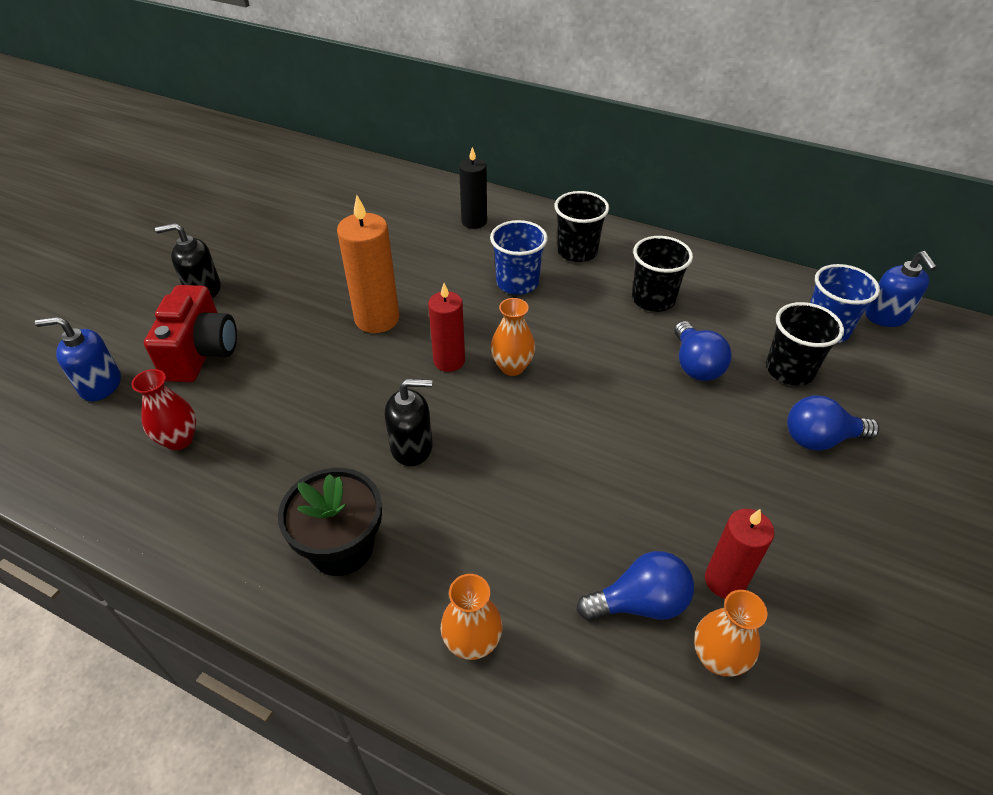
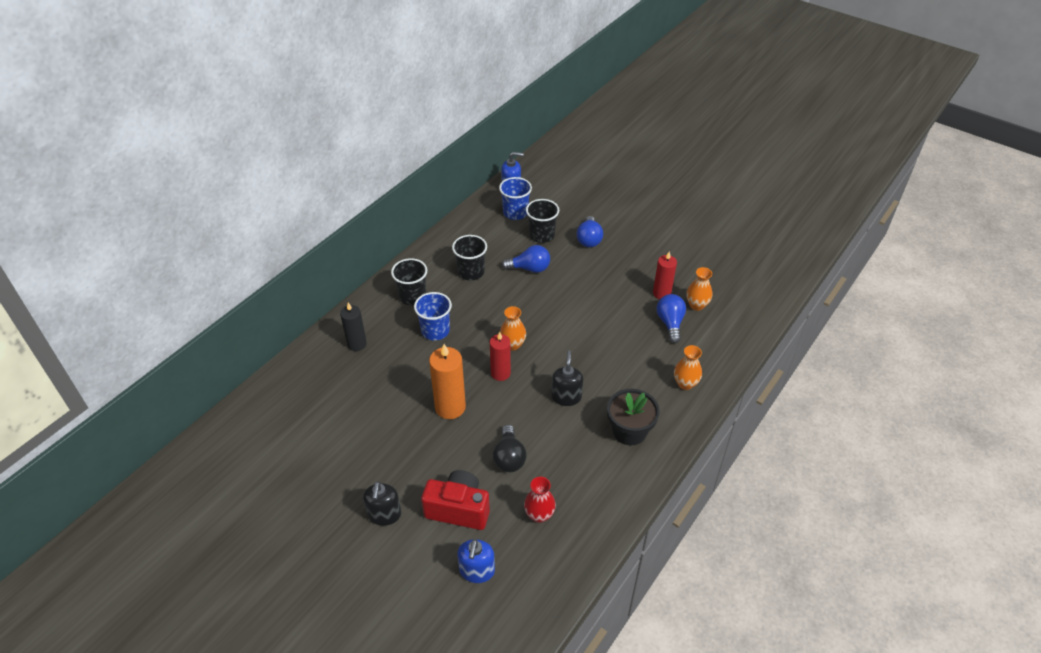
camera: 80 degrees left, 0 degrees up
(286, 392) = (509, 458): none -> black light bulb

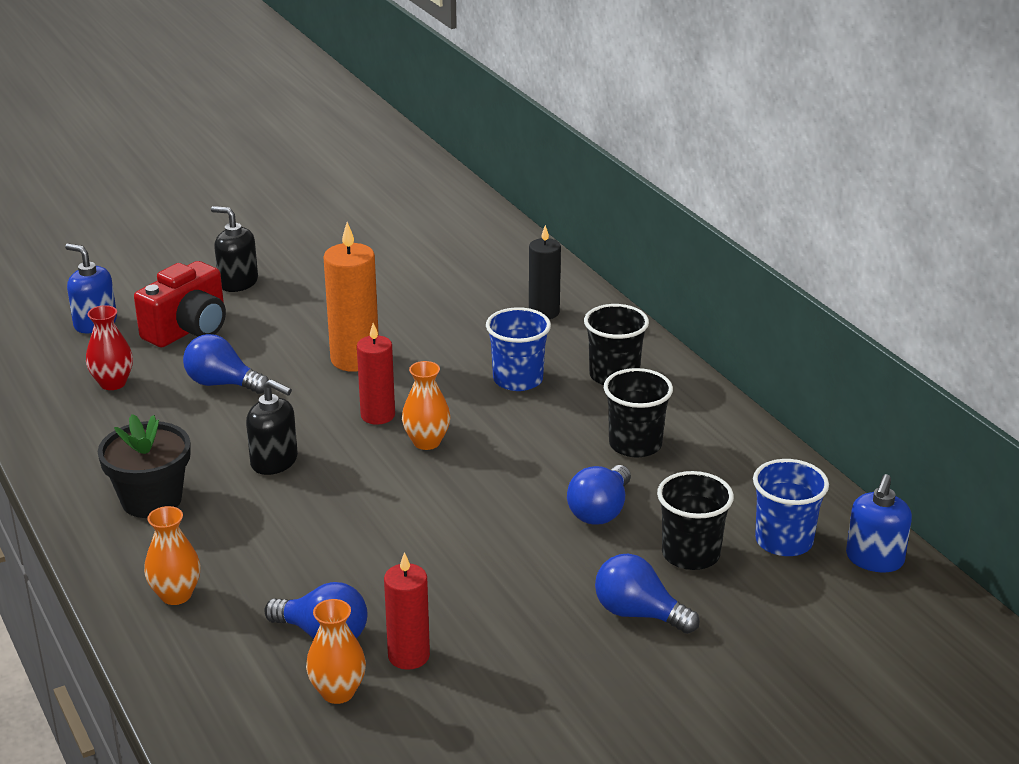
camera: 115 degrees right, 15 degrees down
(509, 458) = (222, 384): black light bulb -> blue light bulb

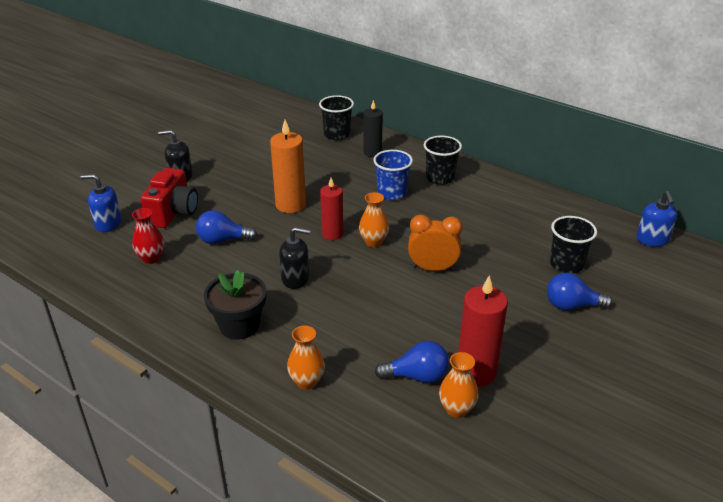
camera: 25 degrees left, 5 degrees up
(408, 656) = (476, 372): red candle -> red candle, size x1.50
(478, 502) = (432, 268): none -> orange clock
(600, 511) = (500, 254): blue light bulb -> none
(635, 444) = (484, 212): black cup -> black cup (337, 134)
(784, 541) = (603, 243): blue cup -> none

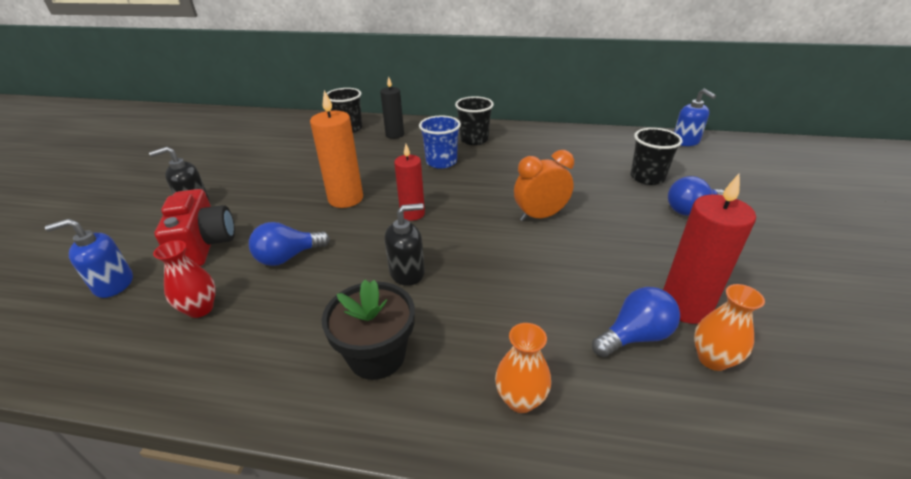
camera: 25 degrees left, 0 degrees up
(373, 242) = (461, 209): orange vase -> none

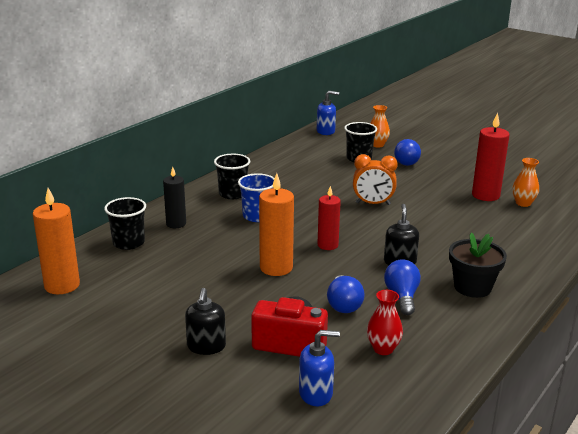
camera: 65 degrees left, 10 degrees down
(113, 284) = (316, 393): blue soap dispenser -> blue soap dispenser turned 105 degrees counterclockwise
(272, 128) = (62, 285): none -> orange candle
(520, 399) = (525, 255): orange vase -> orange vase (377, 145)
(540, 216) = (373, 203): orange clock -> orange clock turned 90 degrees counterclockwise
(634, 336) = (499, 214): blue light bulb -> blue light bulb (402, 297)

